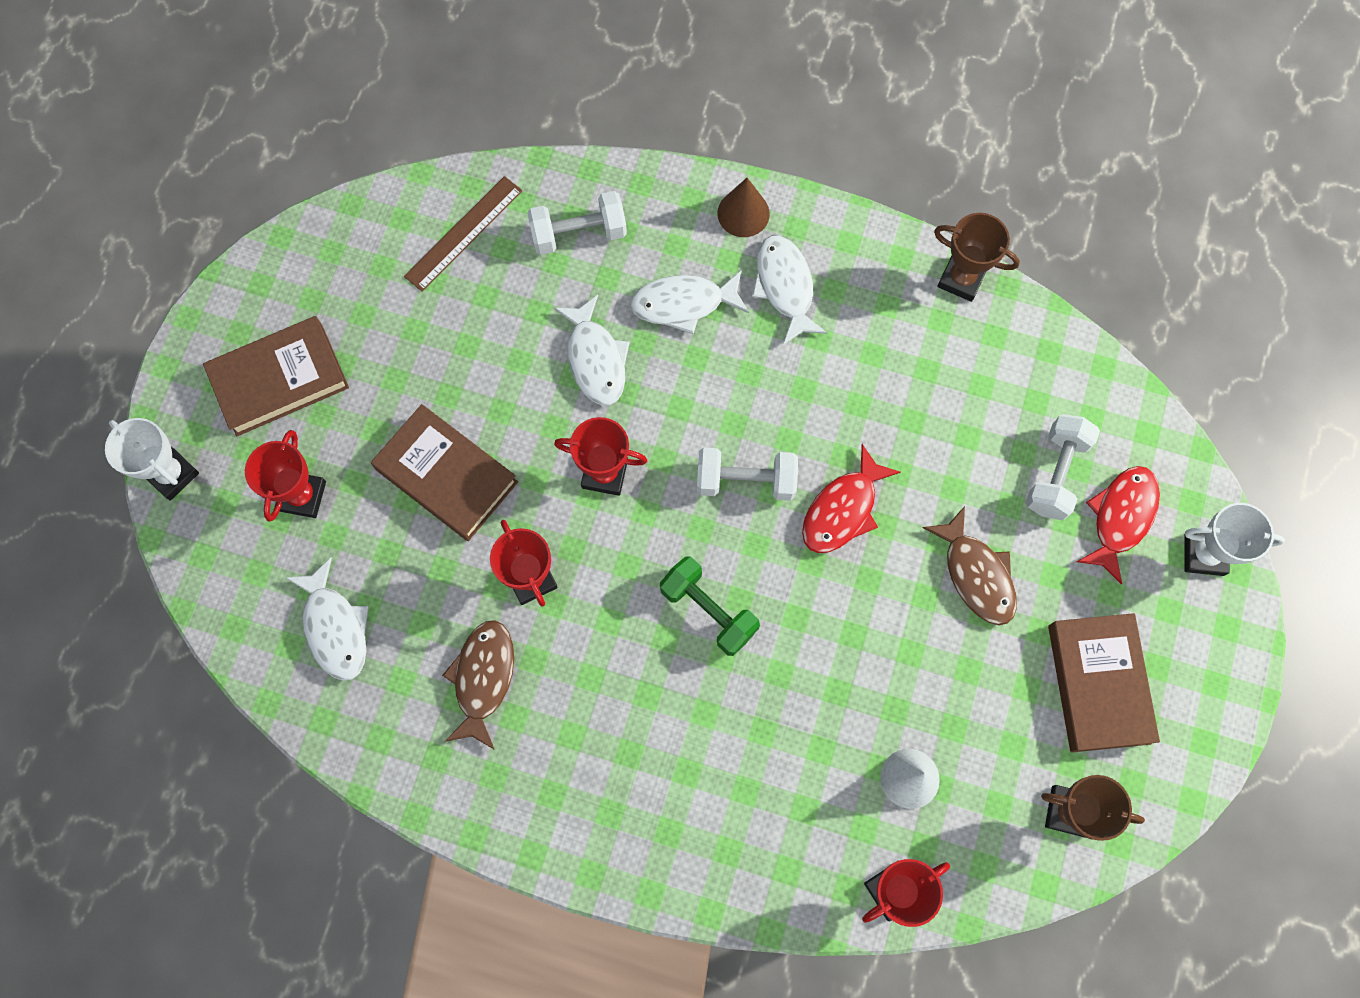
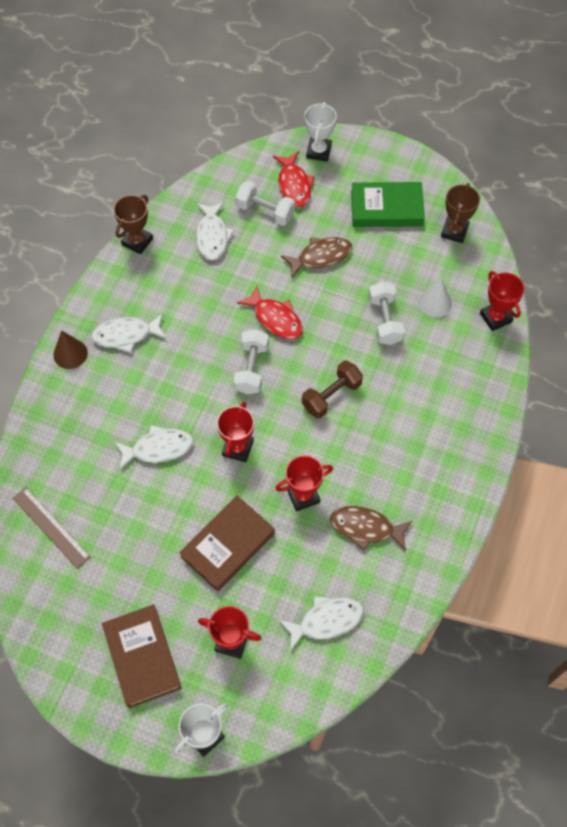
camera: 85 degrees left, 10 degrees down
(579, 234) = (66, 453): white dumbbell -> white dumbbell (385, 320)
(683, 304) = (128, 393): white fish -> white fish (212, 236)
(708, 610) = (331, 396): green dumbbell -> brown dumbbell
(1098, 684) = (386, 208): brown book -> green book
(1120, 517) = (294, 185): red fish -> red fish turned 135 degrees counterclockwise

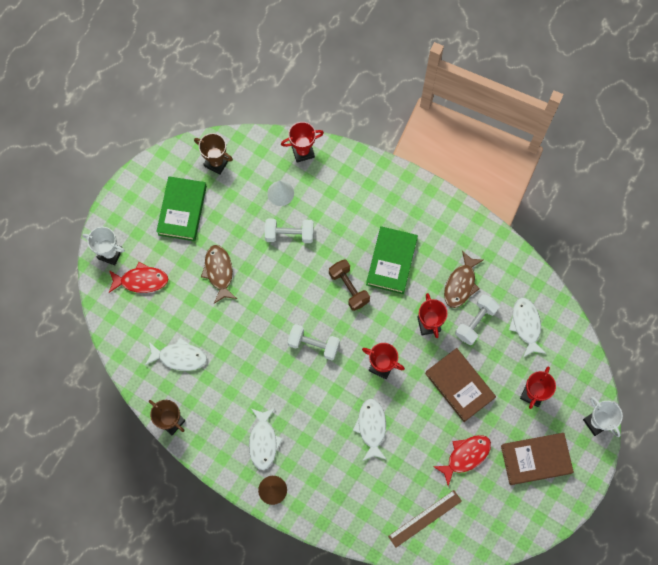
camera: 80 degrees left, 10 degrees up
(265, 211) = (163, 309): white dumbbell -> white dumbbell (475, 322)
(275, 319) = (271, 318): red fish -> red fish (465, 456)
(377, 439) = (391, 261): none -> green book

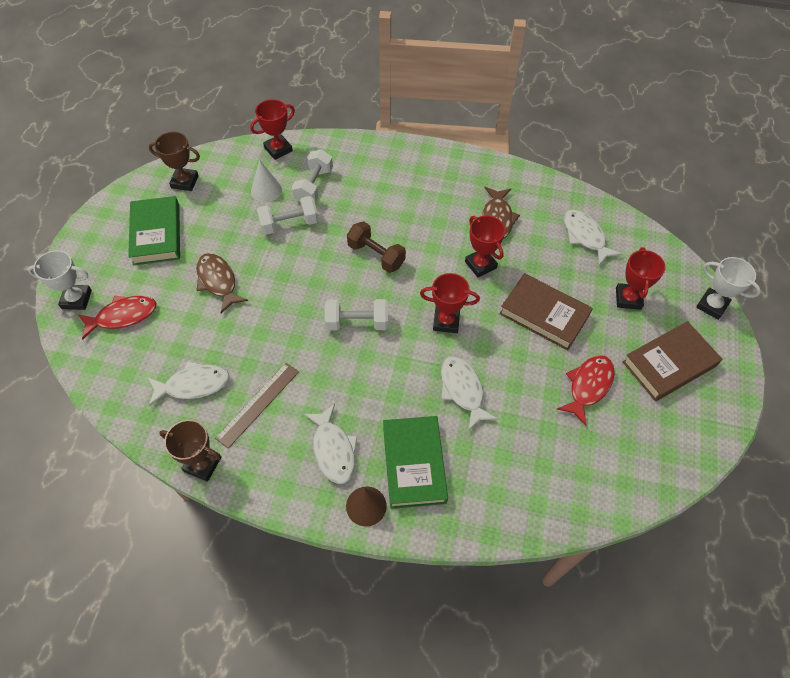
camera: 20 degrees left, 15 degrees down
(391, 261) = (413, 219): green book -> green book (414, 464)
(425, 518) = (575, 475): brown ruler -> brown ruler (258, 404)
(475, 322) = (530, 248): white dumbbell -> white dumbbell (314, 186)

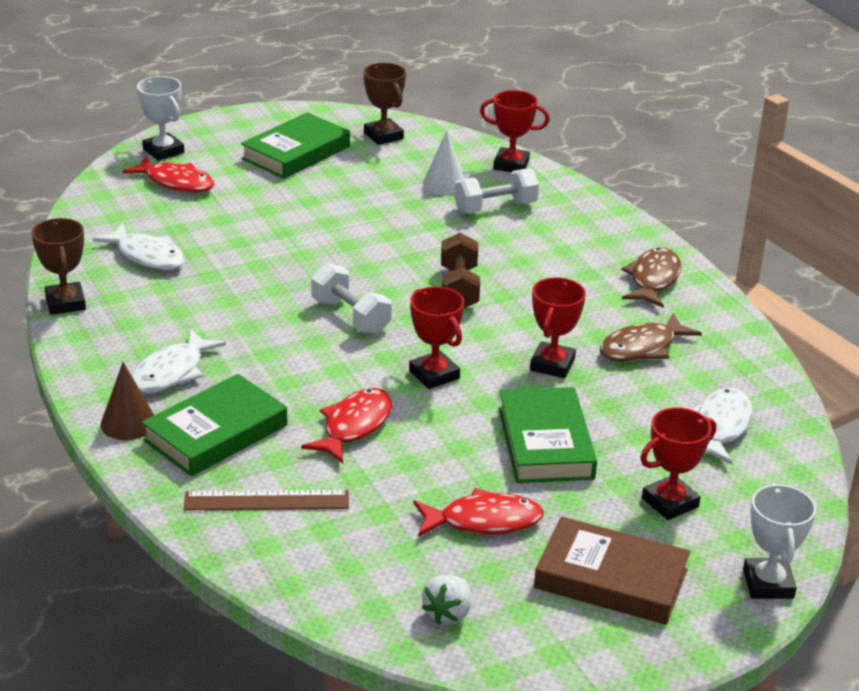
camera: 50 degrees right, 25 degrees down
(218, 281) = (287, 212): brown fish -> brown fish (653, 279)
(258, 404) = (171, 302): brown ruler -> brown ruler (266, 501)
(289, 224) = (420, 217): white dumbbell -> none
(462, 390) = (354, 426): white fish -> red fish
(544, 314) = (545, 443): brown book -> green book
(651, 453) = (448, 613): none -> white strawberry

